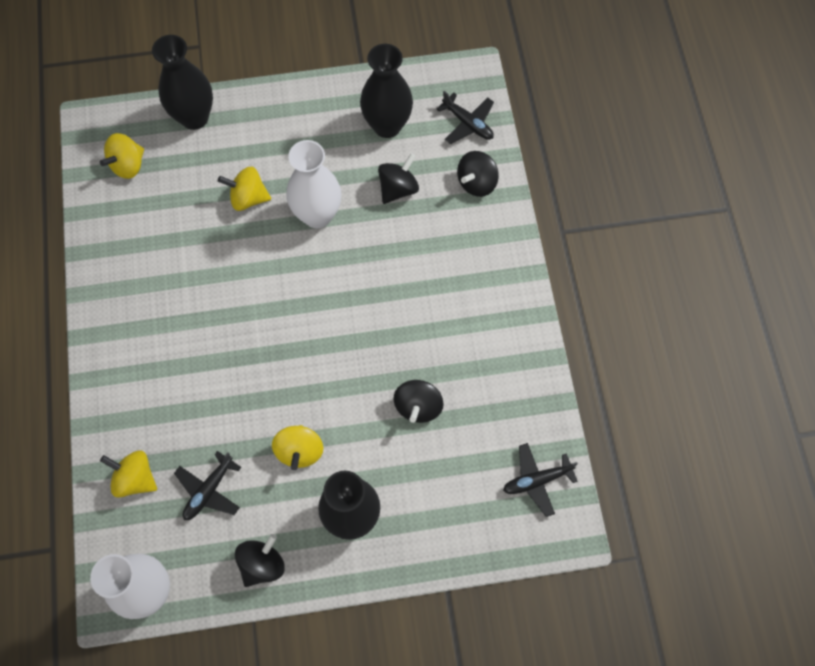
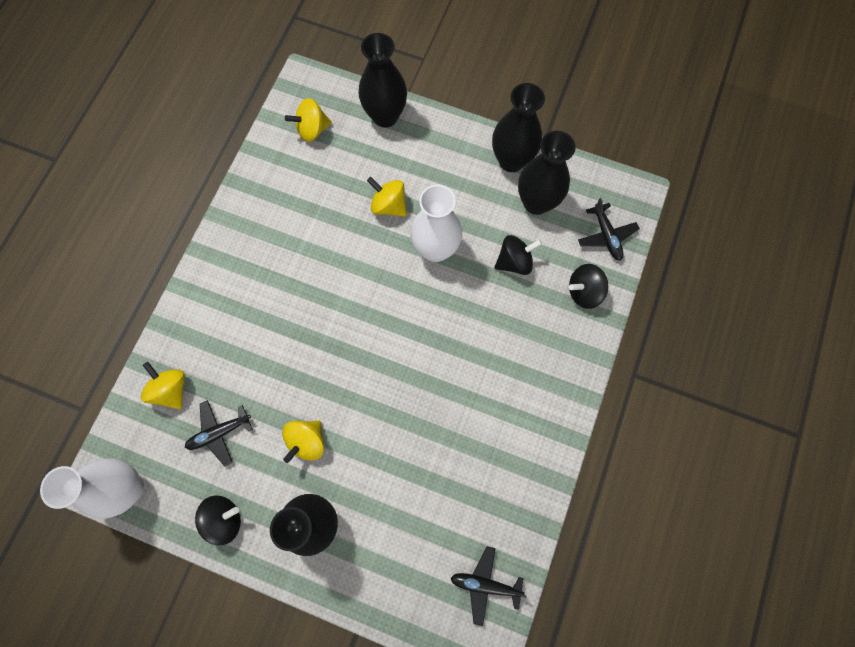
camera: 30 degrees right, 5 degrees up
(341, 99) = (511, 160): none -> black vase
(418, 406) = (423, 460): black spinning top -> none

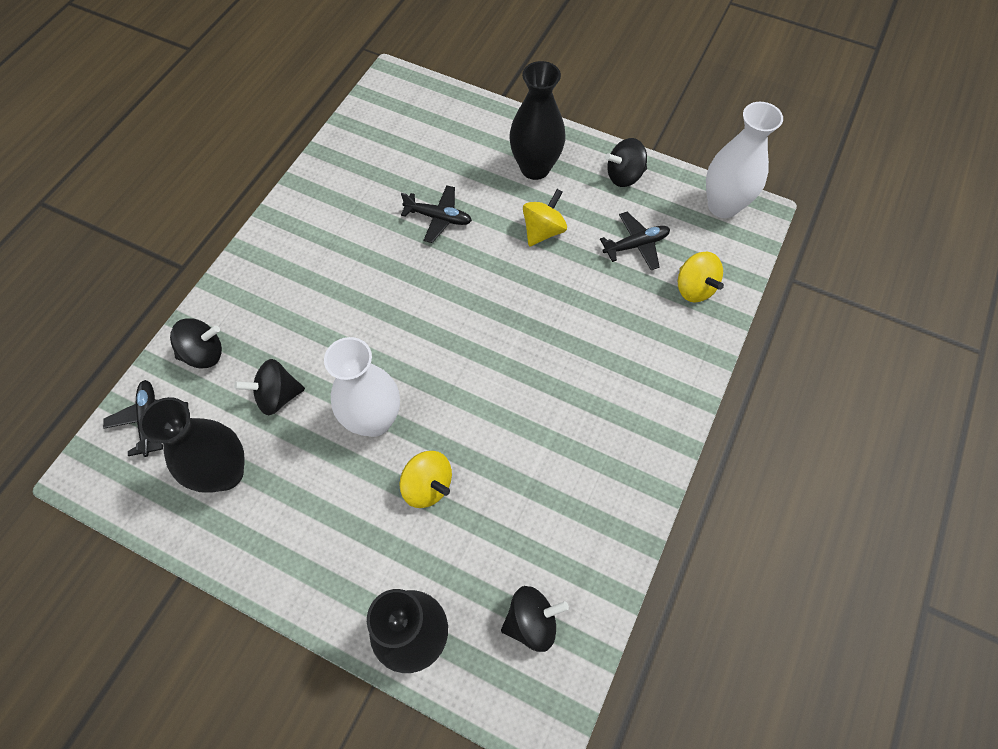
camera: 175 degrees left, 10 degrees down
(312, 130) = (531, 621): yellow spinning top -> black spinning top
(485, 584) = (384, 116): black plane -> black plane (438, 218)
(511, 160) = (241, 540): black vase -> none

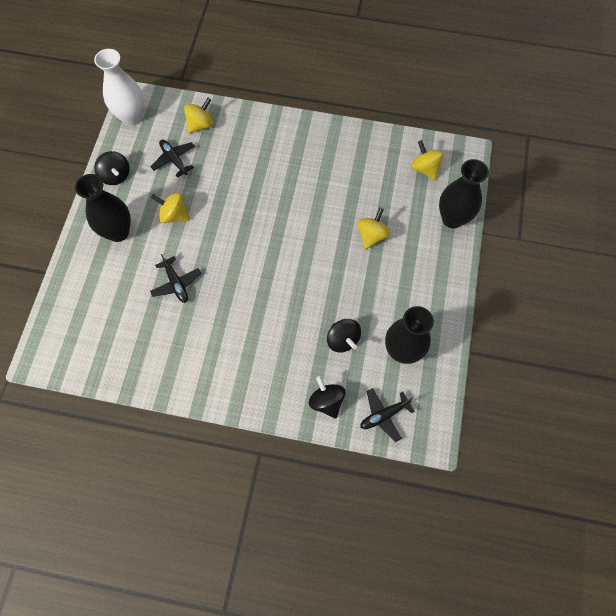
camera: 105 degrees left, 5 degrees up
(374, 420) = (341, 276): white vase -> none
(438, 218) = (176, 283): black plane -> black plane turned 150 degrees clockwise
(531, 621) = (425, 168): black spinning top -> yellow spinning top

